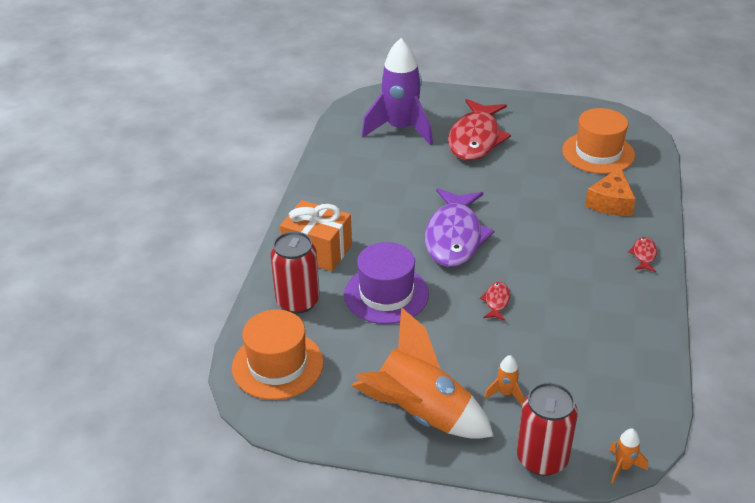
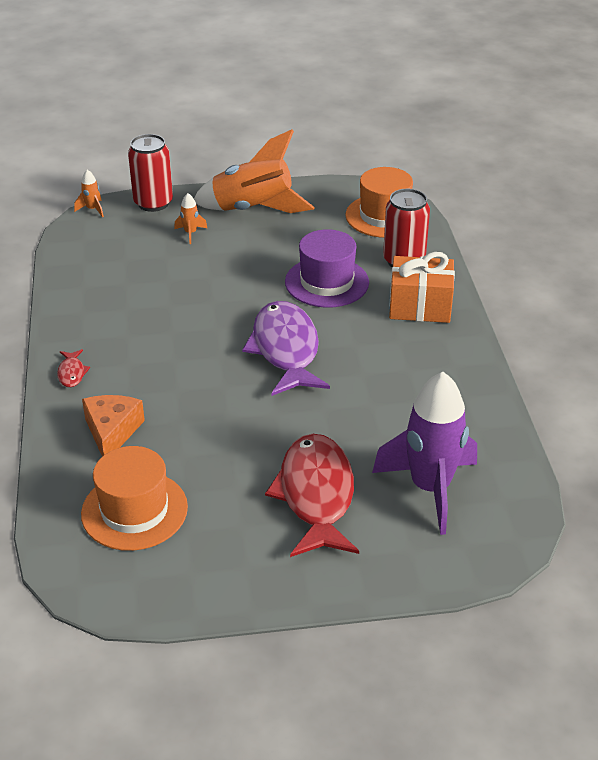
camera: 160 degrees right, 0 degrees up
(496, 301) = (219, 297): red fish -> none

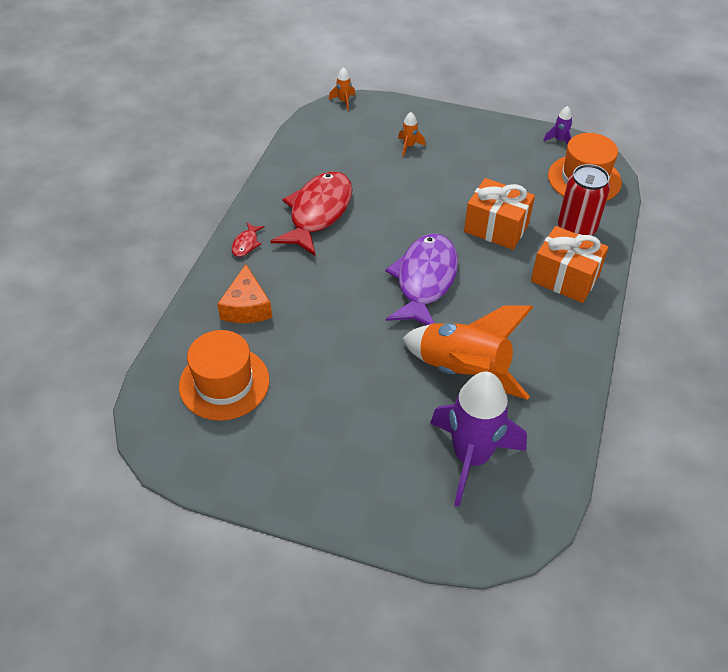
camera: 25 degrees right, 10 degrees up
(112, 432) = (246, 307): orange cheese -> orange cheese turned 150 degrees clockwise
(153, 203) = (394, 109): red can -> none
(253, 209) = (473, 139): orange rocket -> orange rocket (463, 371)
(316, 495) = (371, 425): red fish -> red fish (318, 212)
(327, 282) = (496, 228): purple hat -> orange gift
(339, 188) = (559, 140): none -> purple rocket

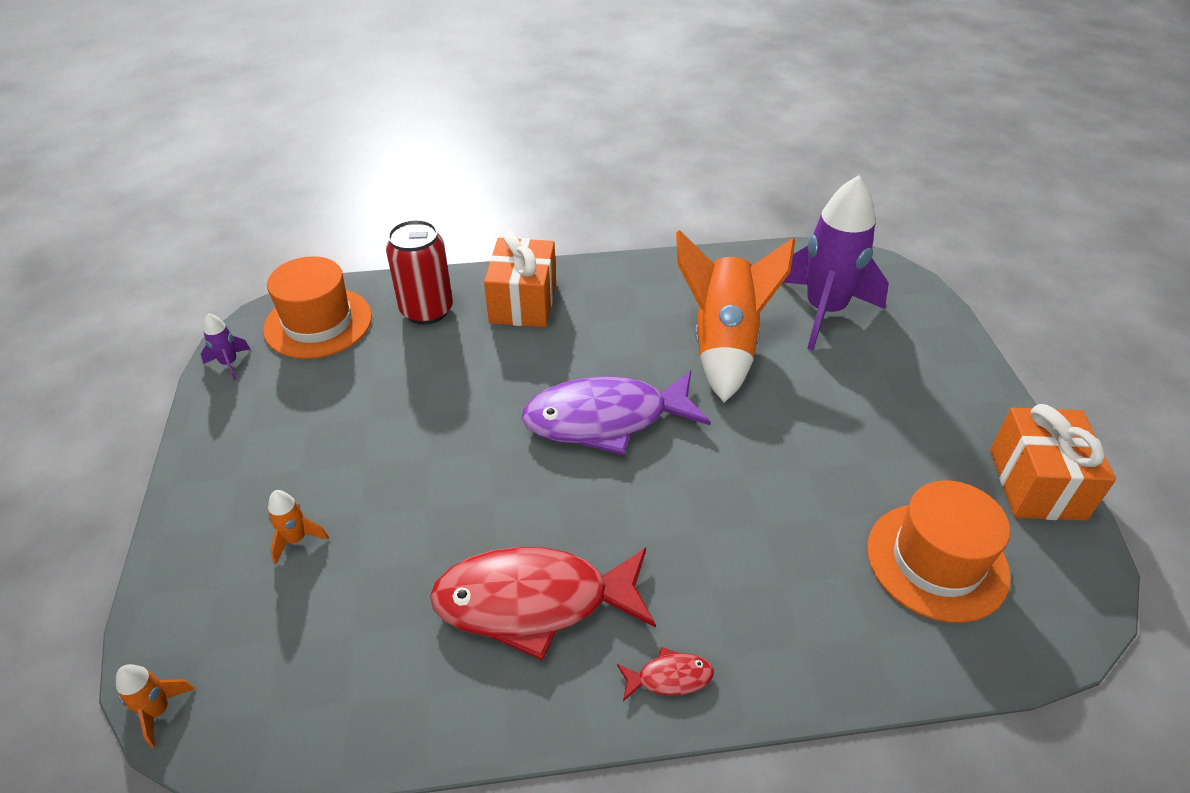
camera: 115 degrees left, 5 degrees down
(246, 307) = (796, 603): orange cheese -> none
(496, 228) = (462, 379): orange gift -> orange gift (1036, 484)

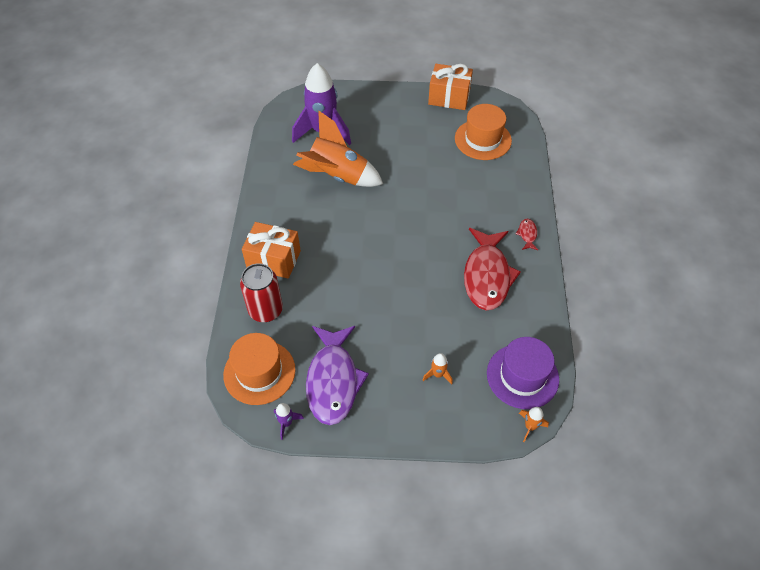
camera: 80 degrees left, 10 degrees up
(280, 689) = (522, 376): none -> purple hat
(605, 419) = (380, 234): purple fish -> purple fish (333, 381)

